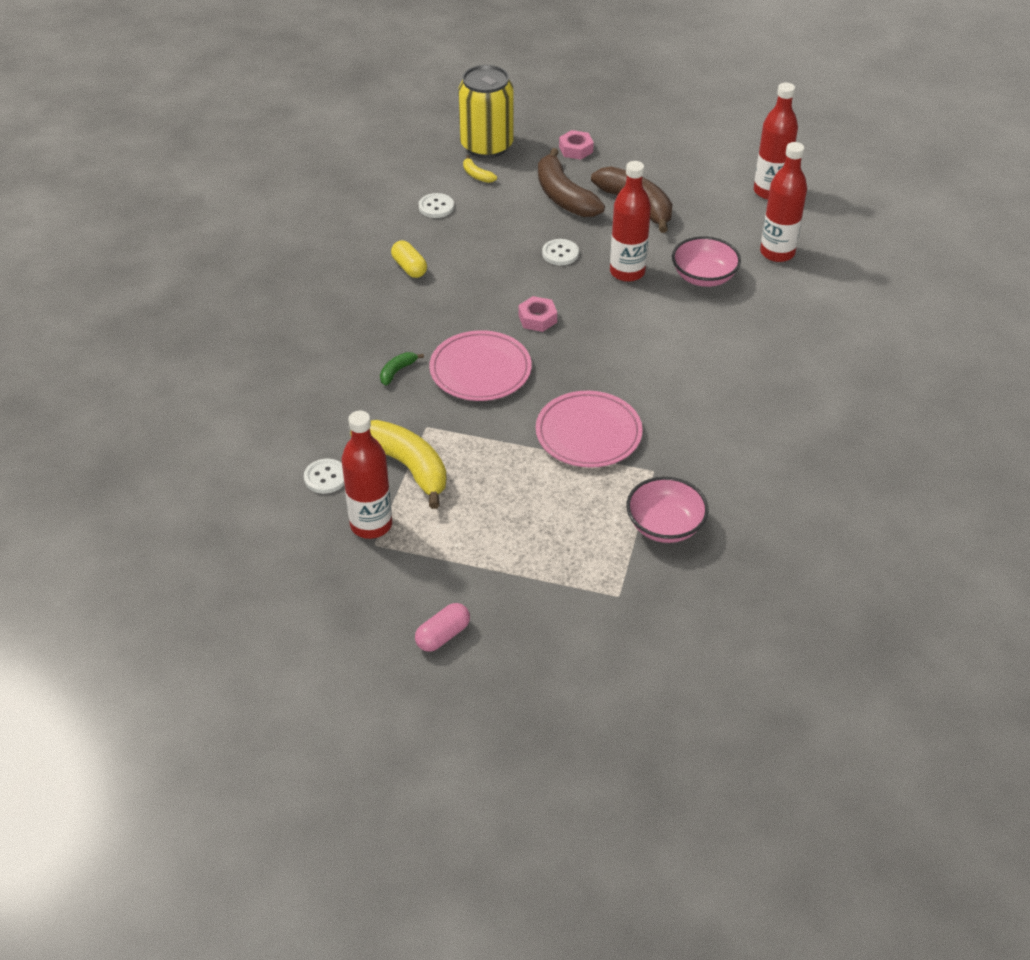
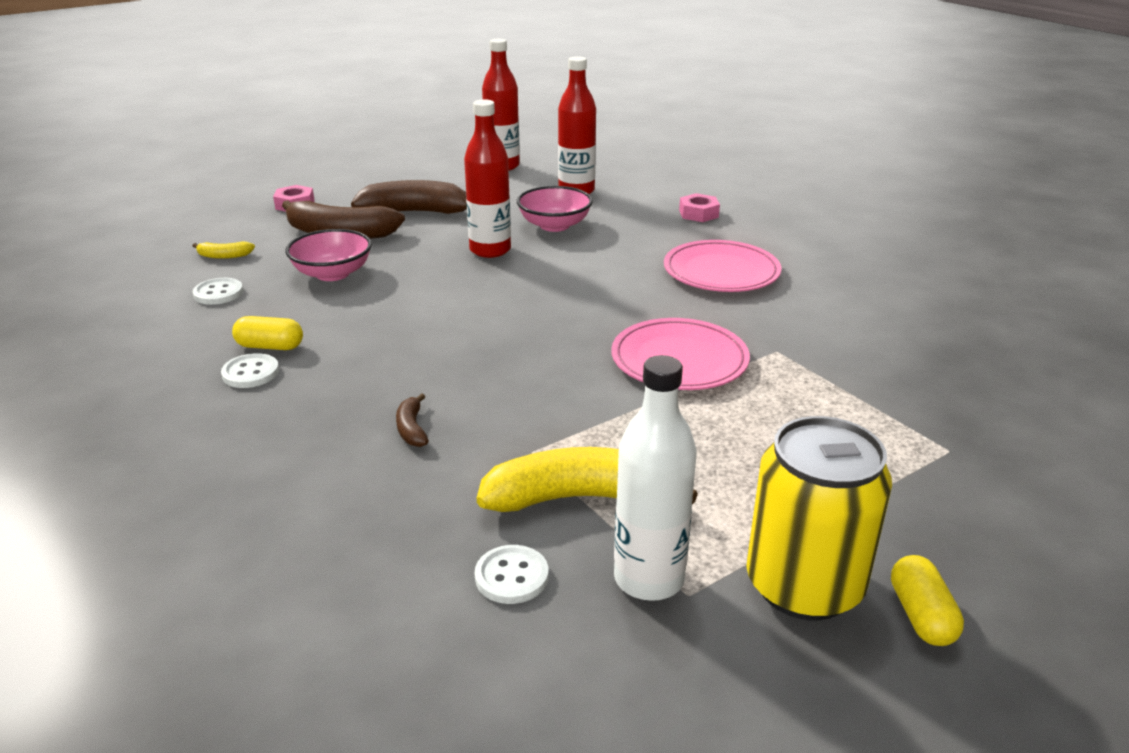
camera: 50 degrees left, 15 degrees down
(371, 525) = (649, 579): red bottle -> white bottle
(397, 371) = (412, 429): green banana -> brown banana
(443, 635) = (921, 615): pink capsule -> yellow capsule
(480, 370) = (495, 377): pink plate -> pink plate (721, 272)
(486, 146) = (198, 235): yellow can -> yellow can (804, 585)
(537, 319) = (475, 314): pink nut -> pink nut (698, 214)
(560, 253) = (409, 266): white button -> white button (250, 373)
(665, 526) = (864, 378): pink bowl -> pink bowl (332, 273)

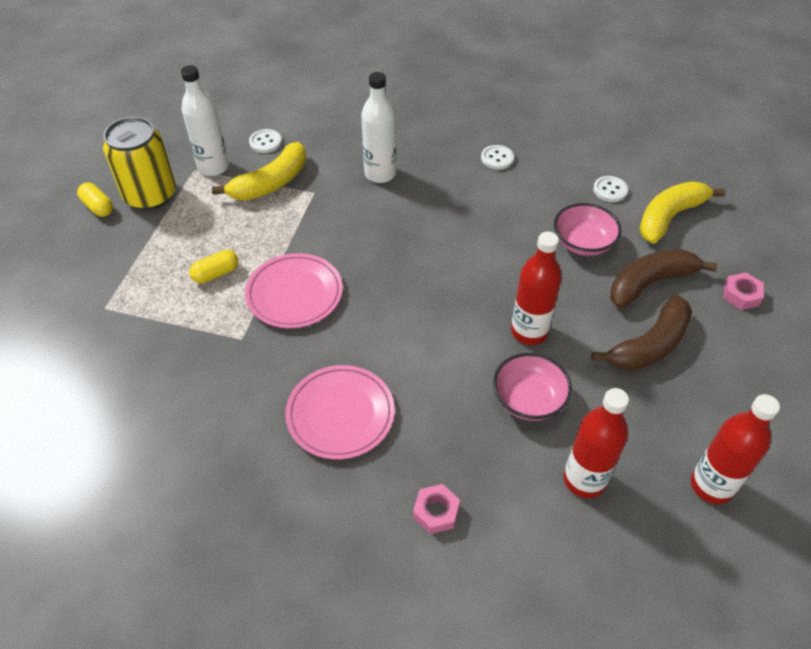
camera: 140 degrees right, 20 degrees up
(224, 256) = (669, 217): yellow banana -> yellow banana, size x2.25
(270, 346) = (516, 176): yellow capsule -> yellow capsule (216, 273)
(412, 429) = (380, 174): brown banana -> white bottle

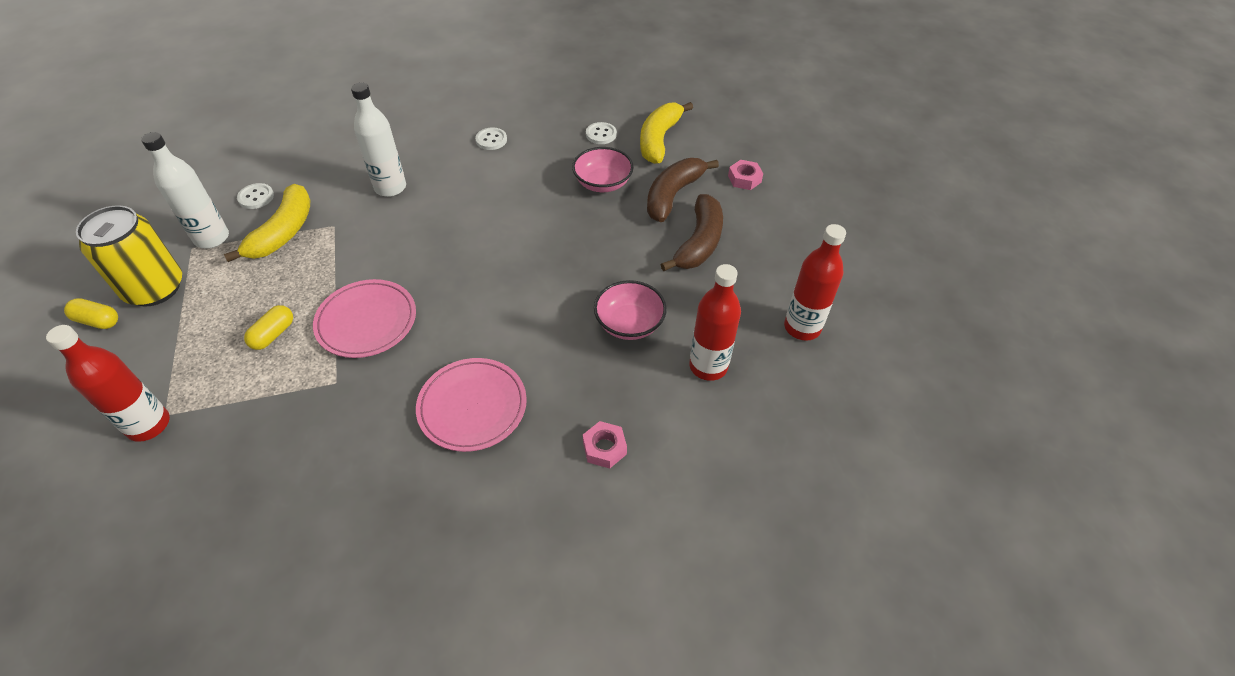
camera: 30 degrees left, 0 degrees up
(529, 331) = (599, 270): red bottle -> red bottle (149, 425)

